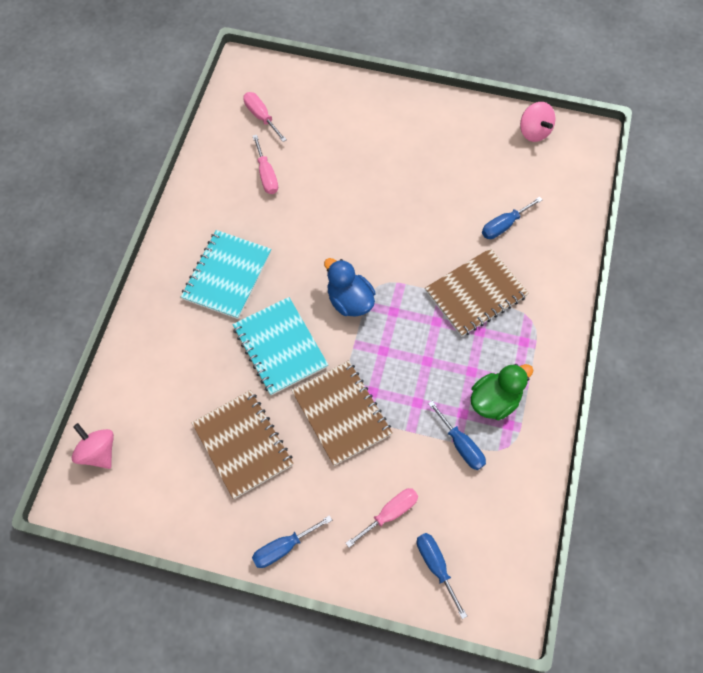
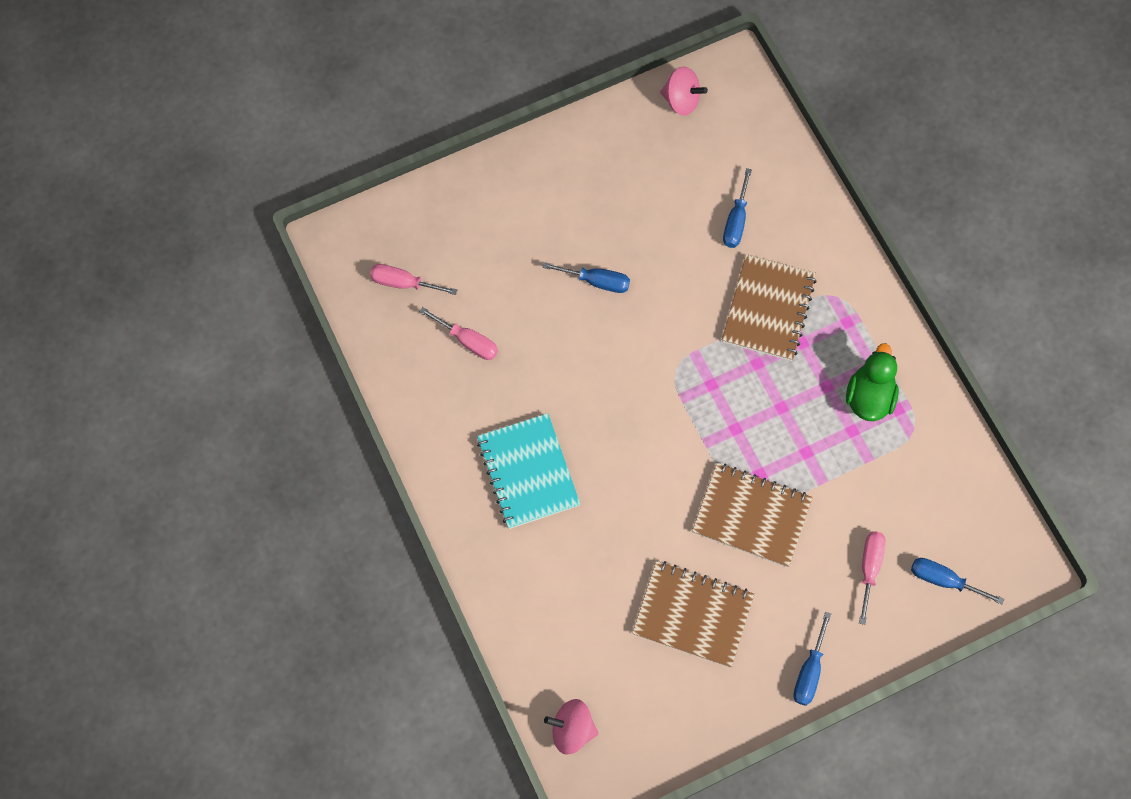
camera: 40 degrees left, 5 degrees up
(280, 347) = (642, 500): turquoise notebook -> none
(349, 300) = (663, 405): blue duck -> none
(461, 445) = (875, 460): blue screwdriver -> blue screwdriver (597, 281)

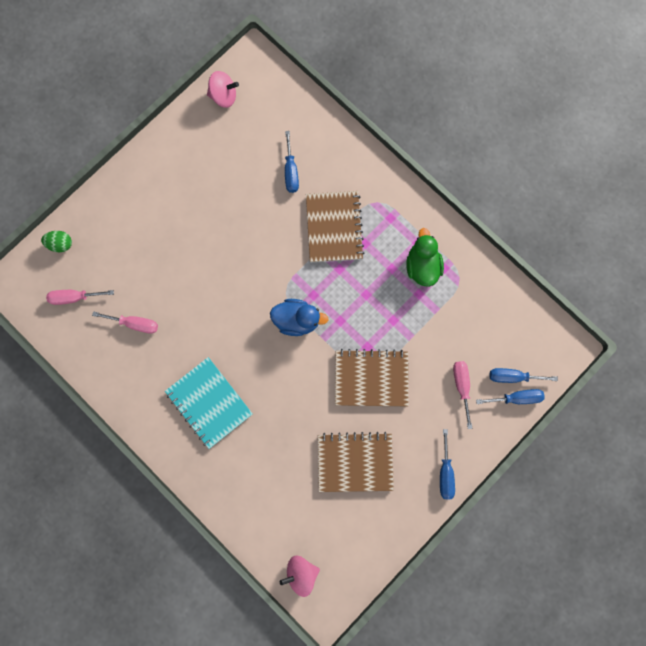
camera: 20 degrees left, 10 degrees up
(410, 212) = (61, 244): none -> green egg
(597, 281) = (210, 249): blue screwdriver -> blue screwdriver (516, 398)
(679, 408) = (297, 320): none -> blue duck

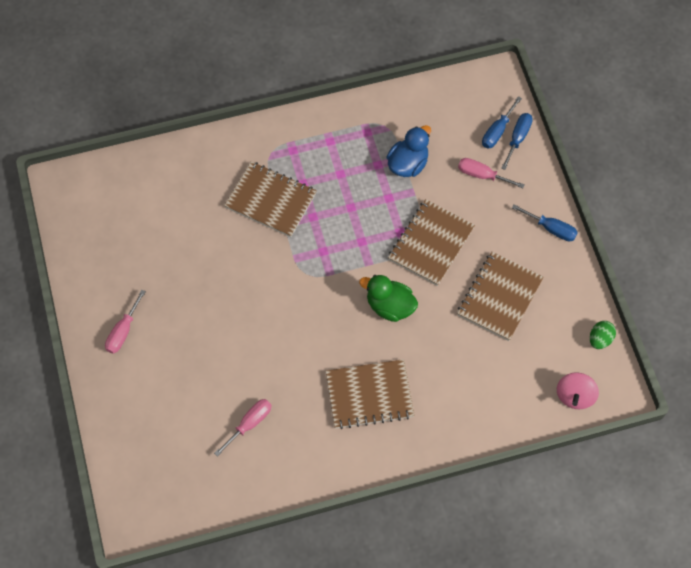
camera: 60 degrees left, 15 degrees down
(61, 244) = (122, 454): green egg -> green egg (600, 339)
(74, 297) = (186, 468): pink screwdriver -> pink screwdriver (123, 331)
(209, 402) = (369, 395): turquoise notebook -> brown notebook
(224, 96) = (77, 227): pink spinning top -> none
(291, 171) = (192, 208): blue screwdriver -> none
(297, 320) = (338, 277): blue duck -> blue duck (408, 164)
(422, 266) = (354, 148): green duck -> green duck (390, 306)

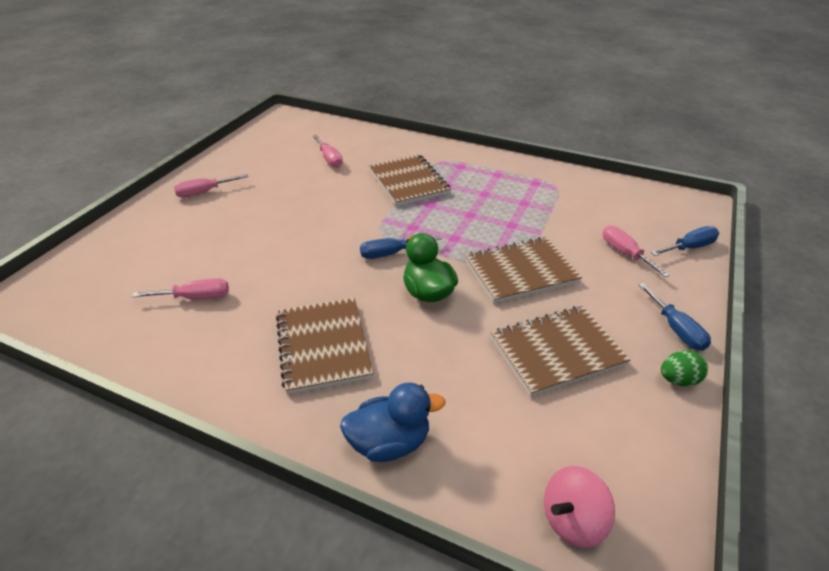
camera: 40 degrees right, 25 degrees down
(176, 217) = (329, 159): none -> pink screwdriver
(369, 395) = (323, 346): brown notebook -> brown notebook turned 45 degrees clockwise
(408, 164) = (553, 214): blue duck -> blue duck (389, 442)
(497, 131) = (669, 234): blue screwdriver -> blue screwdriver (390, 253)
(600, 339) = (666, 476): green egg -> green egg (678, 380)

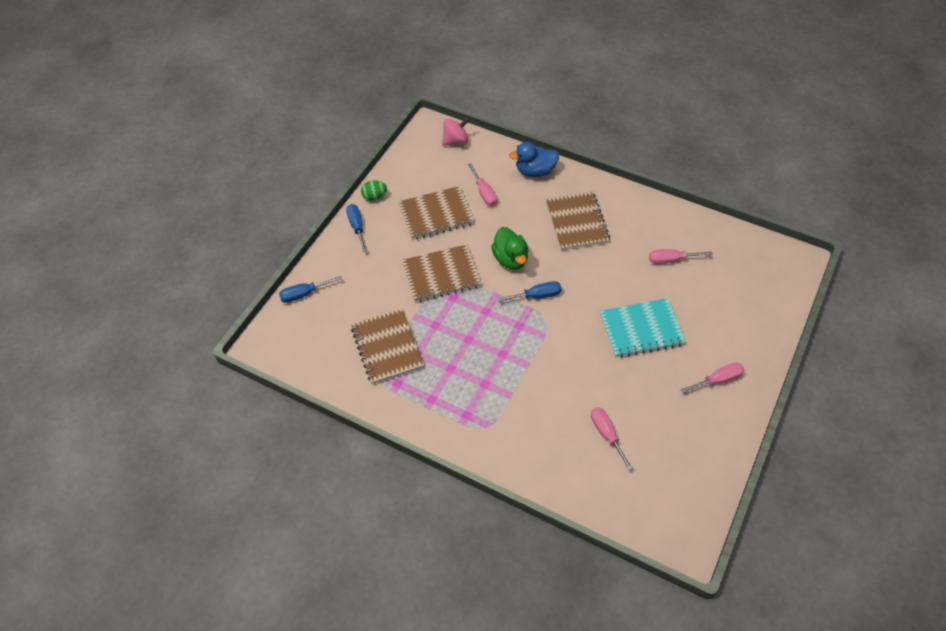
camera: 175 degrees left, 15 degrees up
(269, 227) = (641, 329): none -> turquoise notebook
(408, 182) = (521, 389): brown notebook -> brown notebook (387, 347)
(625, 253) = (357, 290): pink screwdriver -> pink screwdriver (484, 193)

